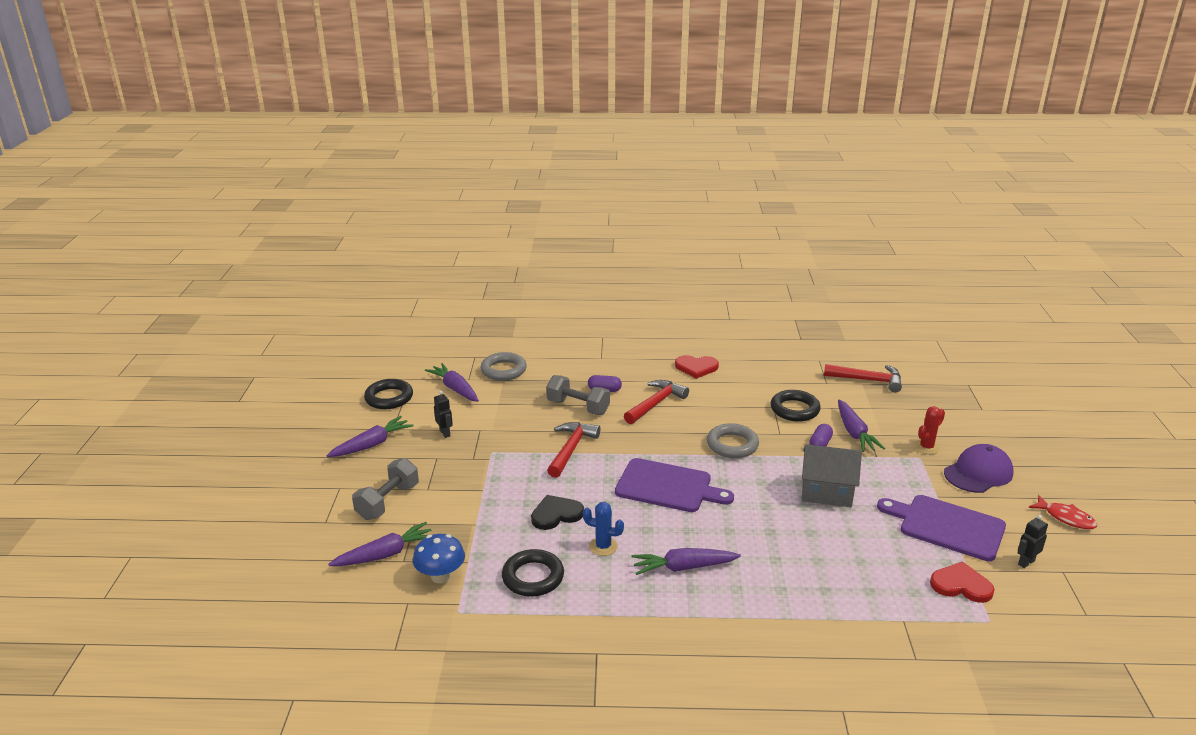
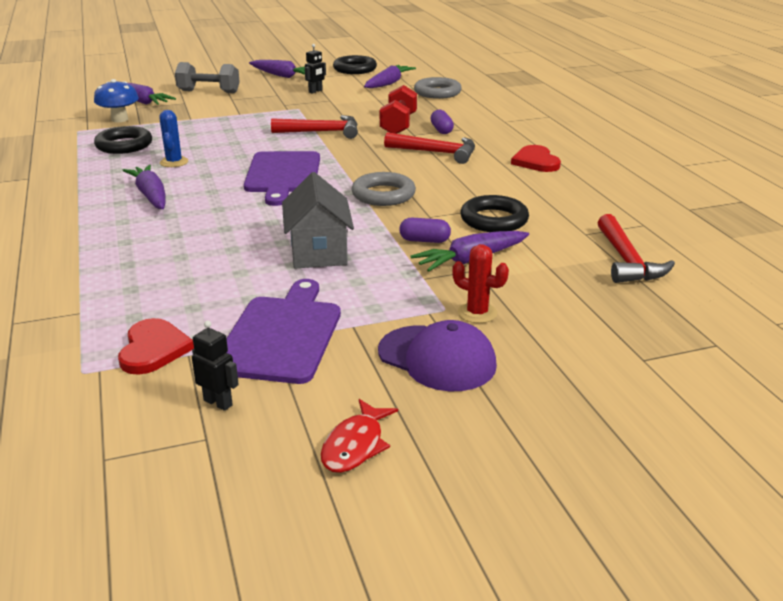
camera: 70 degrees right, 0 degrees up
(556, 514) = (215, 140): black heart -> none
(578, 407) = (398, 125): grey dumbbell -> red dumbbell

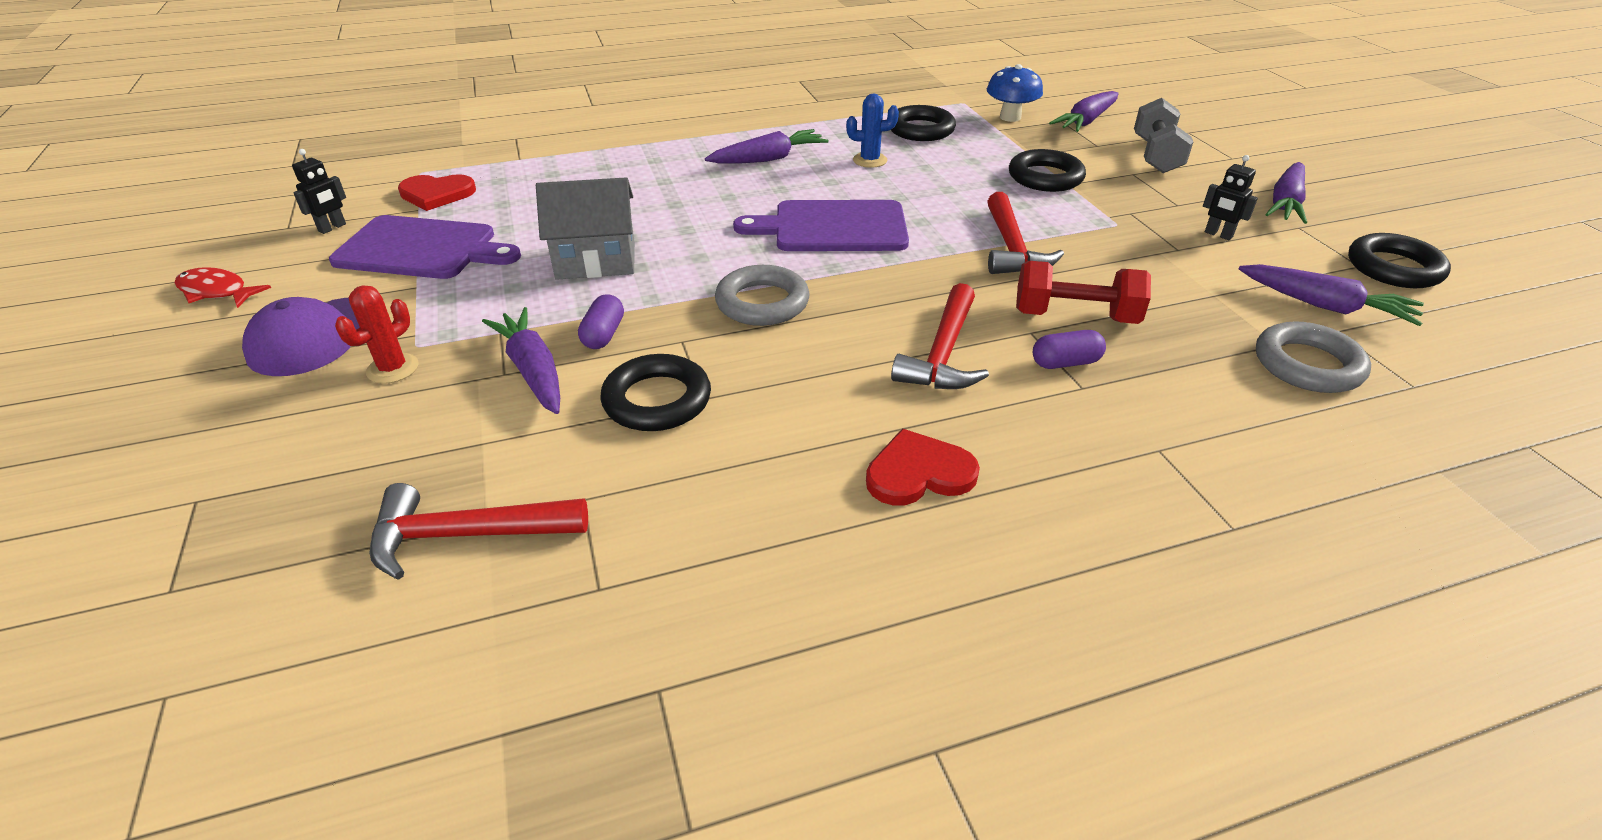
camera: 90 degrees right, 10 degrees up
(228, 118) = (1045, 177): none -> black ring

